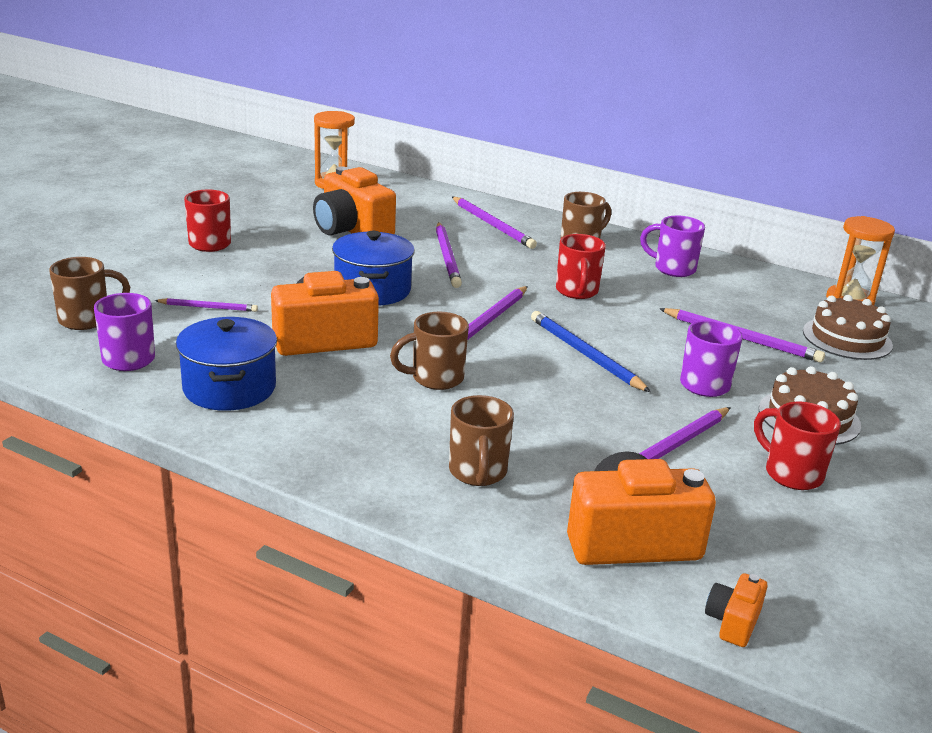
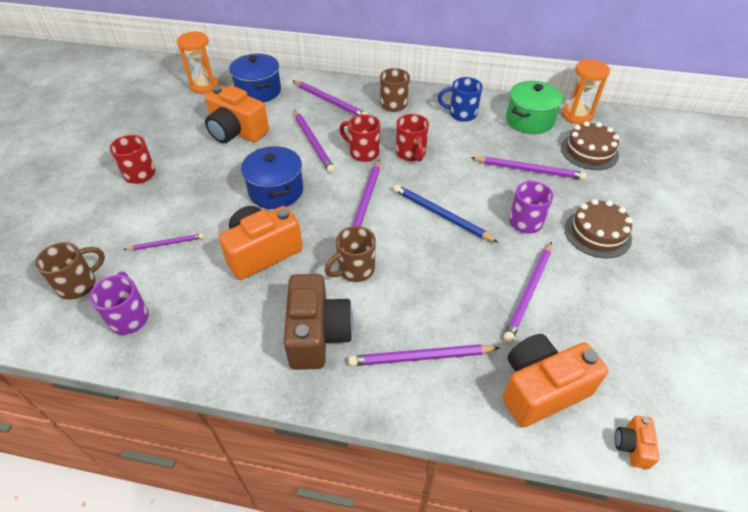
camera: 15 degrees left, 20 degrees up
(229, 388) = (216, 326): blue pot -> blue pot (258, 91)
(352, 422) = (317, 334): none -> brown camera
(478, 473) = (421, 357): brown mug -> purple pencil
(673, 269) = (461, 114): purple mug -> blue mug
(772, 292) = (529, 120): none -> green pot
(791, 473) = (609, 291): red mug -> red mug (363, 153)

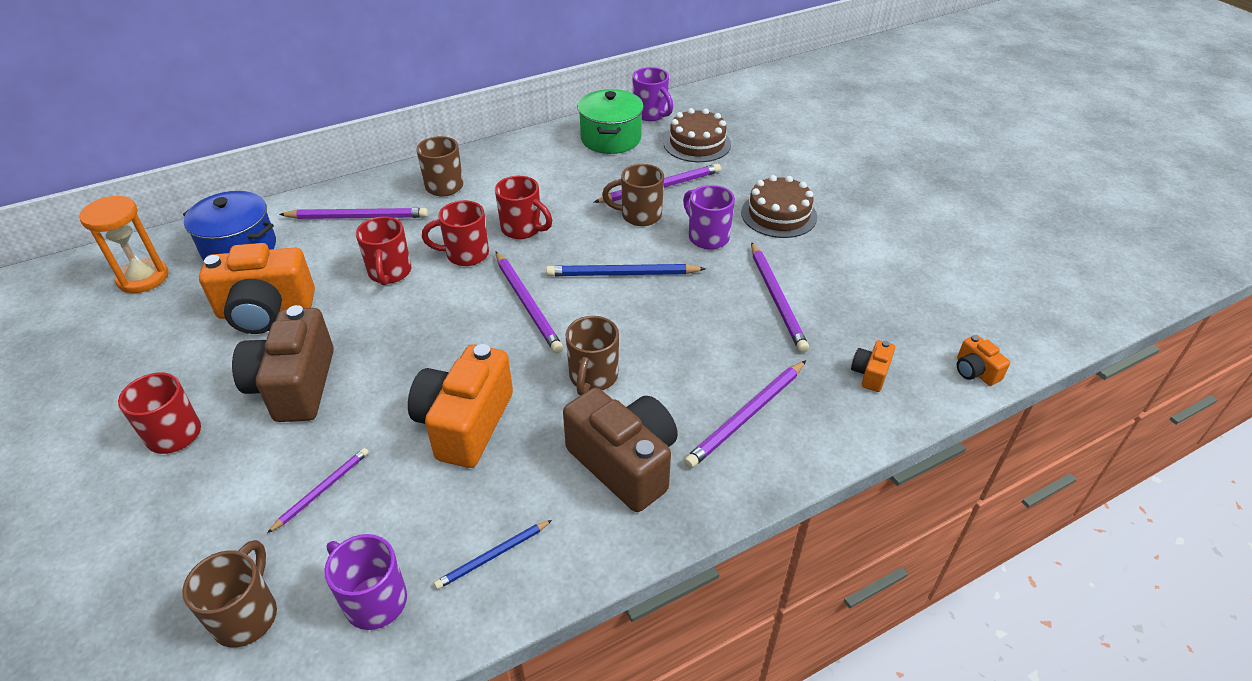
camera: 40 degrees left, 5 degrees down
(199, 336) = (493, 556): none -> blue pencil
(209, 180) = (294, 385): none -> brown camera
(276, 191) = (403, 349): blue pot -> none
(313, 142) = (389, 273): purple pencil -> red mug
(461, 114) = (533, 163): blue mug -> none
(493, 182) = (639, 216): none -> brown mug
(541, 389) = (870, 374): orange camera -> orange camera, size x0.46
(576, 115) = (651, 114): orange hourglass -> purple mug

